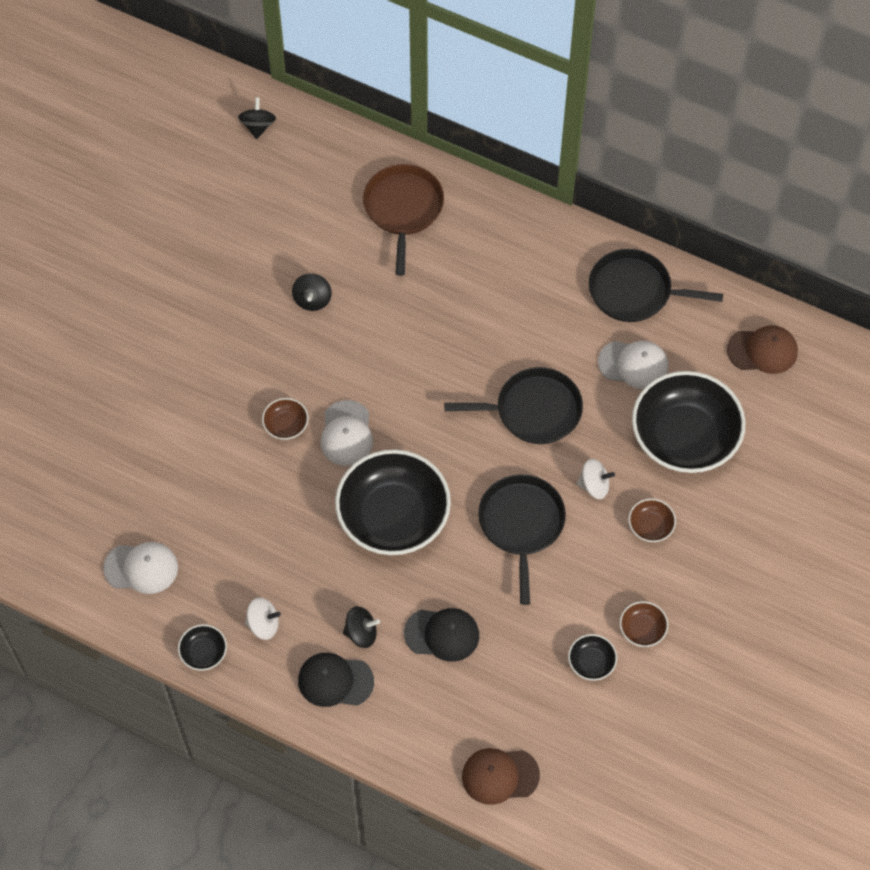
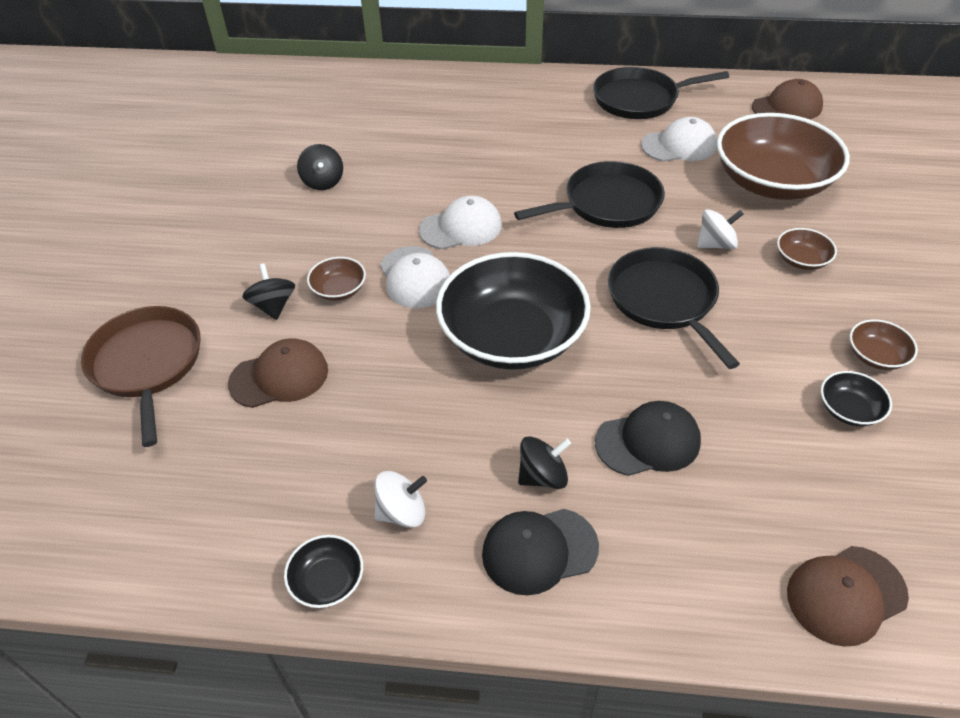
camera: 20 degrees left, 15 degrees down
(141, 568) = (197, 499): white cap -> white cap (461, 228)
(219, 490) = (279, 377): none -> brown cap
(258, 126) = (215, 82): black spinning top -> black spinning top (273, 306)
(403, 209) = (385, 100): brown pan -> brown pan (147, 364)
(684, 437) = (772, 182): black bowl -> brown bowl

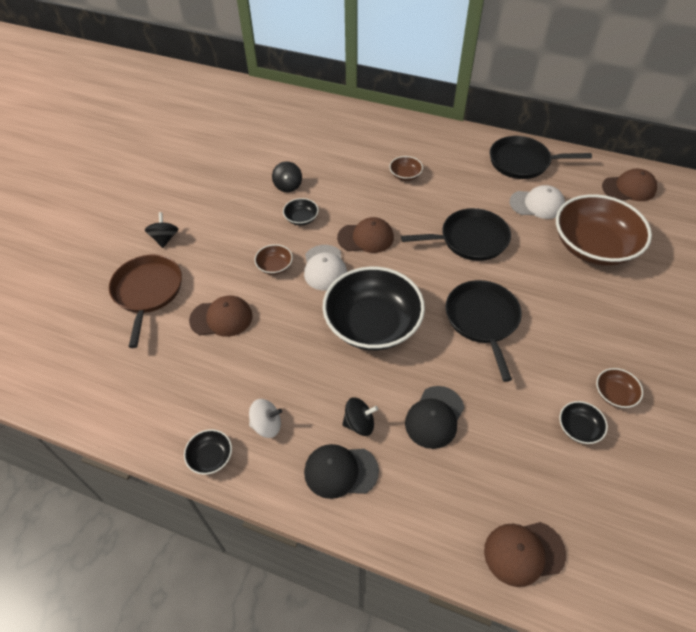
camera: 15 degrees right, 5 degrees up
(273, 306) = (231, 269): black spinning top -> black spinning top (165, 238)
(357, 220) = (301, 218): none -> black bowl
(461, 228) = (366, 238): white cap -> brown cap
(648, 441) = (434, 417): black cap -> black cap turned 120 degrees clockwise
(716, 244) = (534, 286): white spinning top -> none
(801, 260) = (590, 311): brown bowl -> brown bowl (405, 175)

